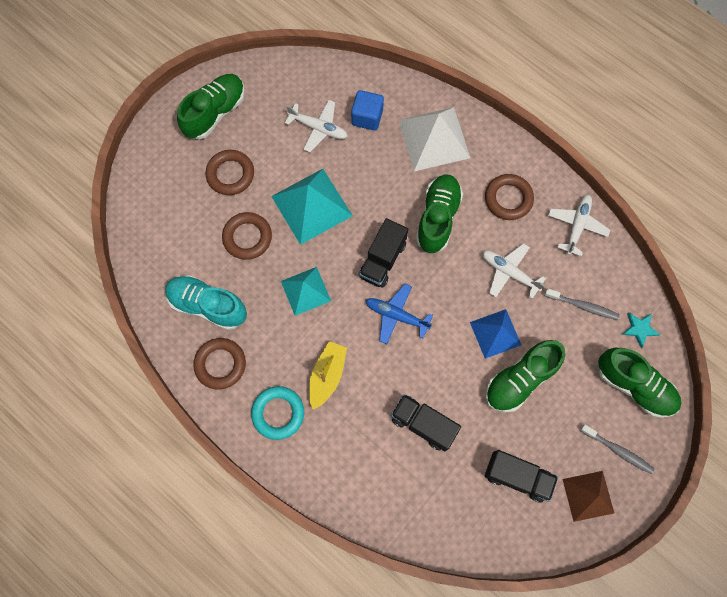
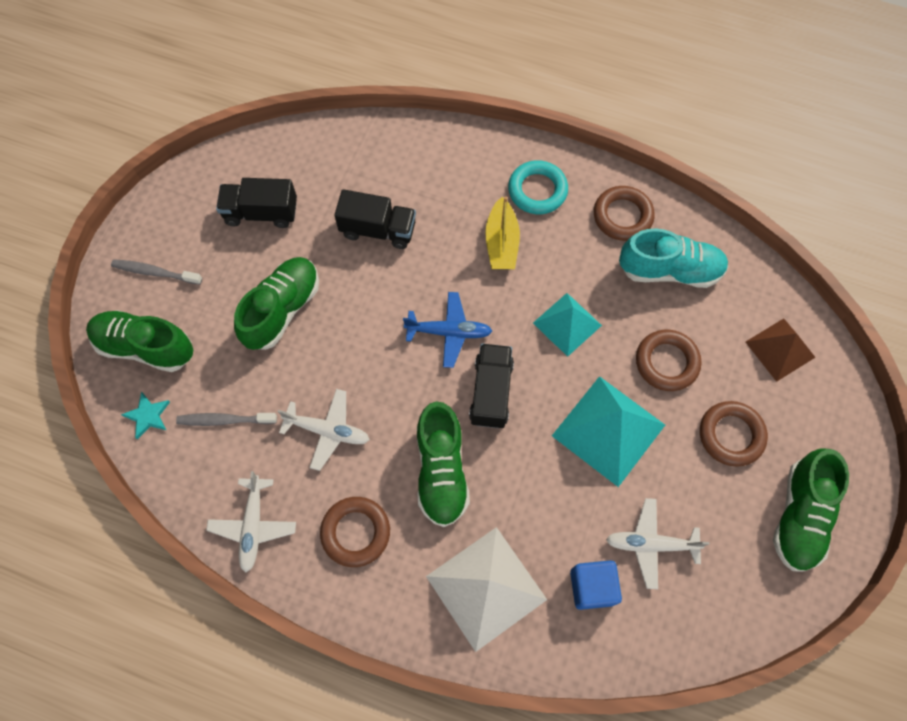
camera: 160 degrees right, 5 degrees down
(495, 333) = (325, 351): blue pyramid -> none
(588, 496) = (181, 219): brown pyramid -> brown pyramid (780, 349)

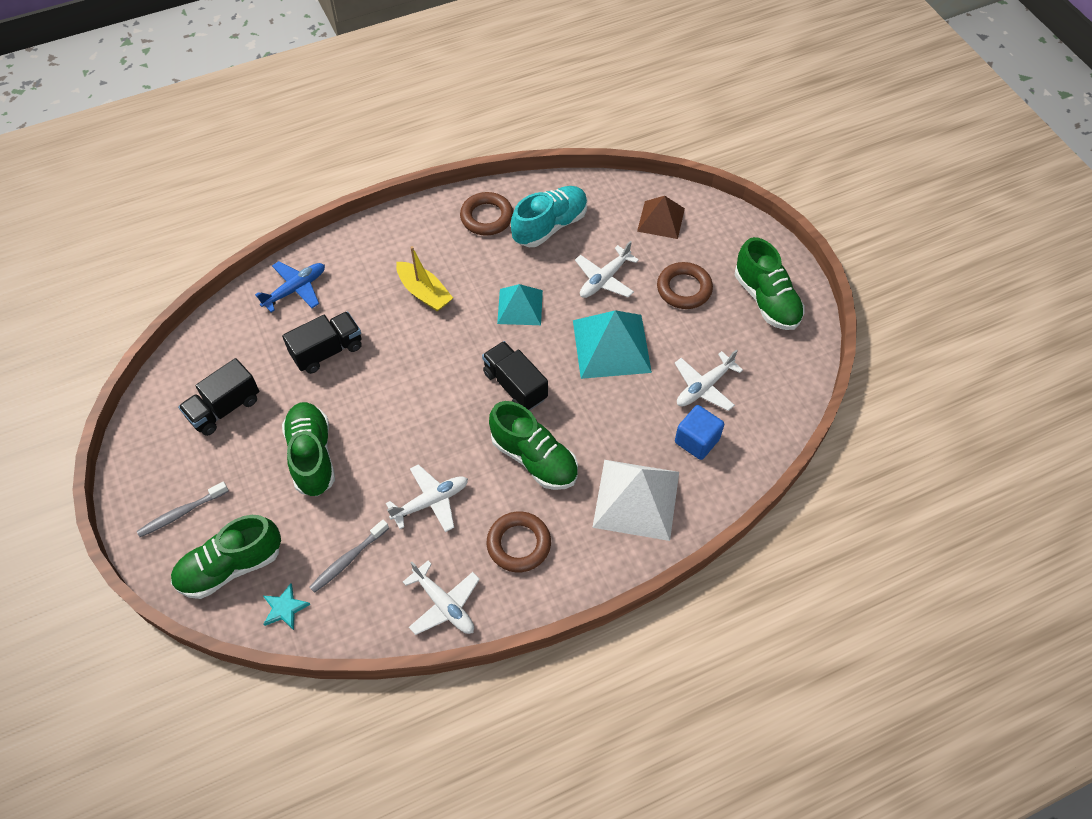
camera: 45 degrees left, 10 degrees down
(449, 332) = (448, 373): blue plane -> blue plane (295, 289)
(537, 190) = (414, 243): turquoise ring -> none
(666, 362) = (604, 279): brown ring -> white plane

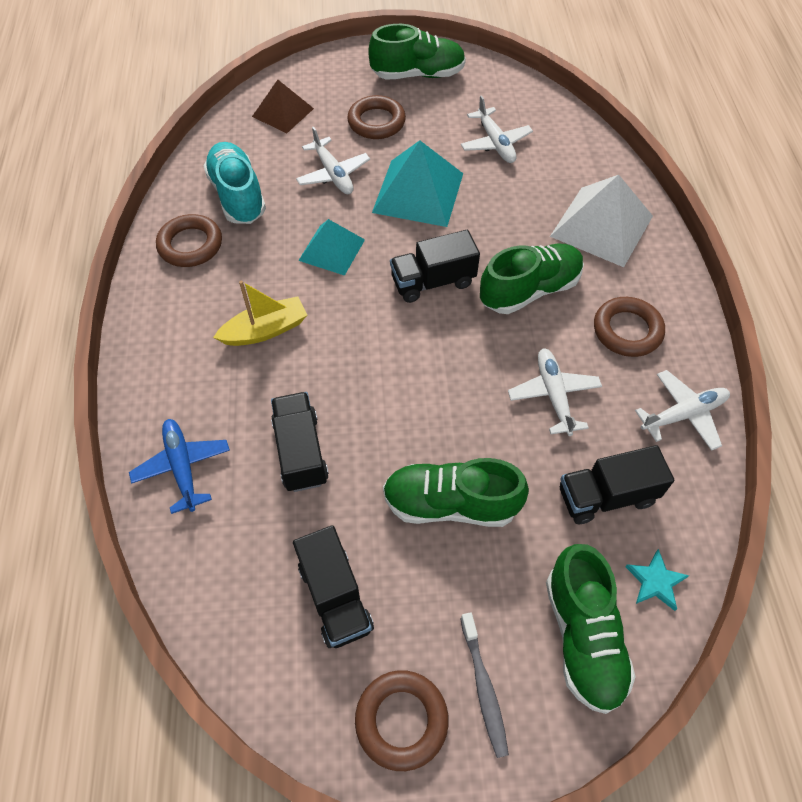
camera: 70 degrees left, 0 degrees up
(151, 471) = (401, 720): none -> brown ring
(348, 560) = (606, 496): grey toothbrush -> black truck
(697, 441) = (552, 165): blue cube -> none

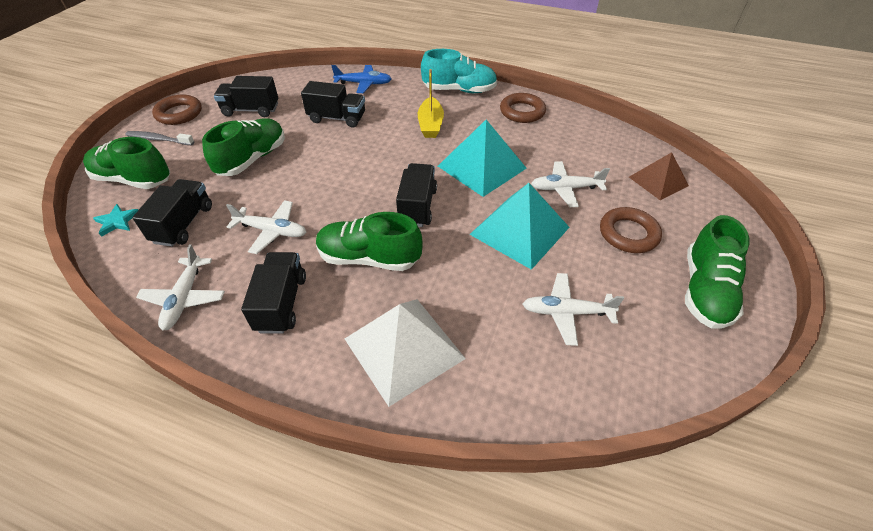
camera: 115 degrees right, 10 degrees down
(237, 196) = (561, 138): turquoise shoe -> turquoise shoe (459, 90)
(331, 250) = (481, 167): turquoise pyramid -> turquoise pyramid, size x1.59
(529, 290) = (369, 258): green shoe -> green shoe turned 105 degrees clockwise
(627, 330) = (281, 303): brown ring -> black truck

